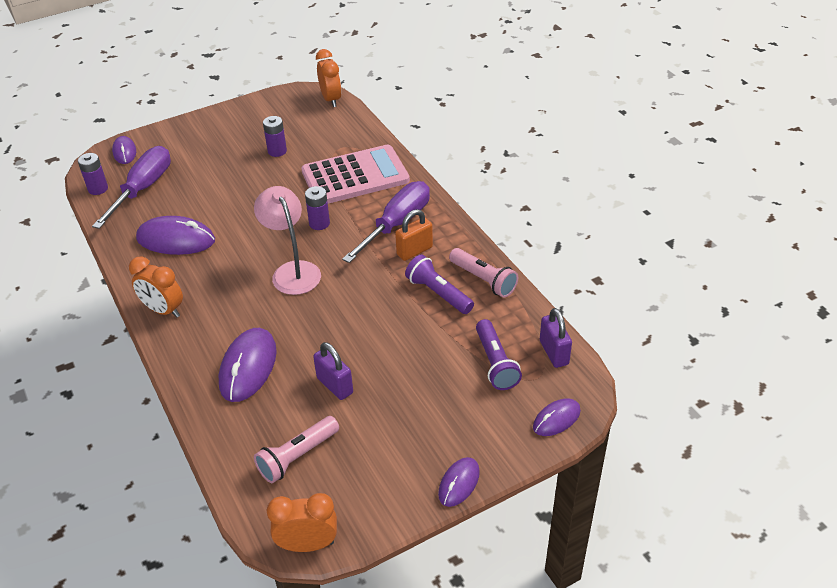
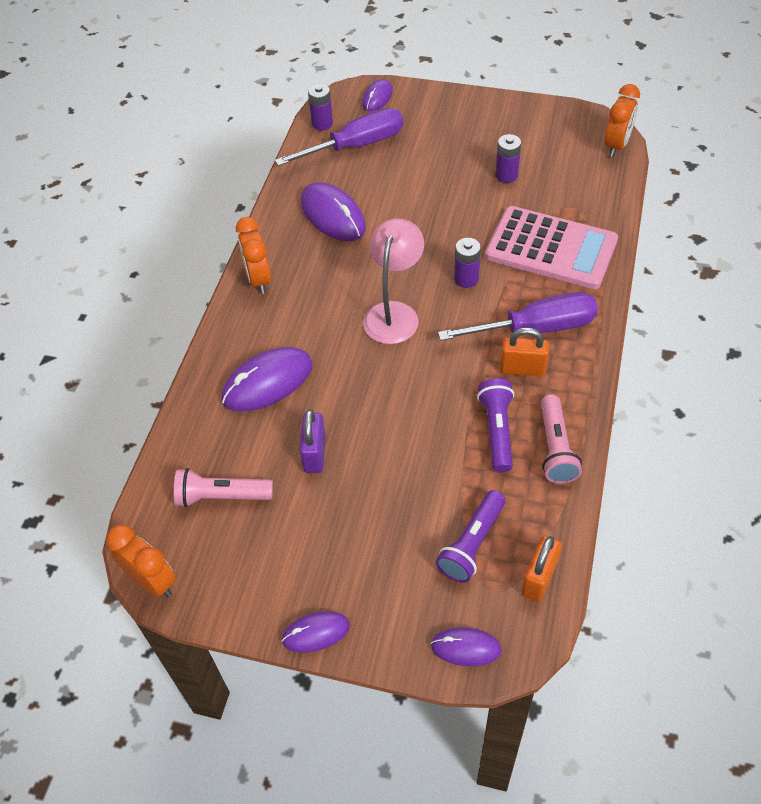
camera: 45 degrees right, 10 degrees up
(554, 353) = (539, 578): purple padlock -> orange padlock

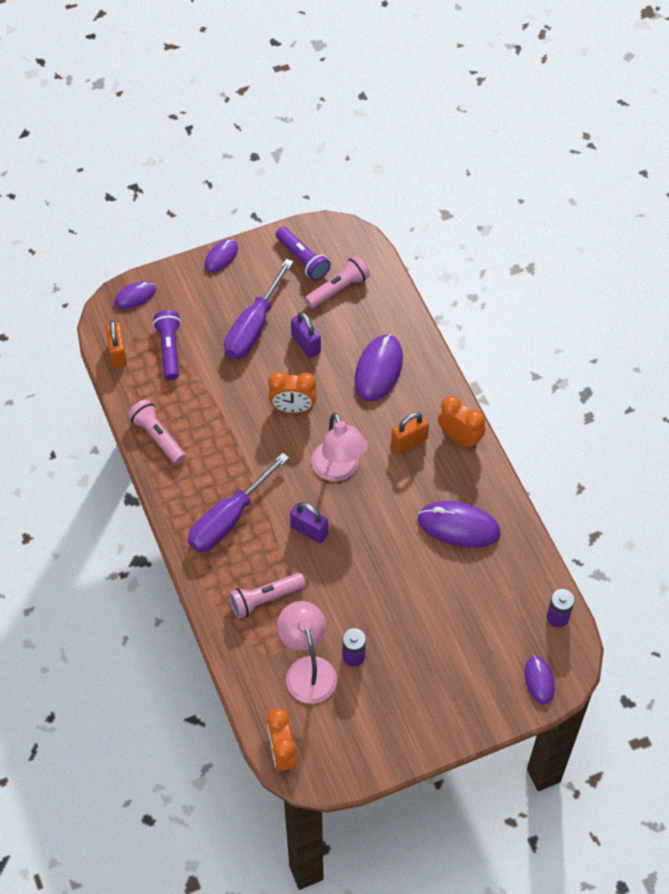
camera: 140 degrees right, 5 degrees up
(152, 581) = (333, 228): orange clock -> orange clock (293, 408)
(355, 146) = (506, 609): purple screwdriver -> purple screwdriver (254, 326)
(466, 279) = (309, 530): purple battery -> purple padlock
(497, 430) = (203, 426): purple flashlight -> purple flashlight (302, 260)
(522, 369) = (216, 480): orange padlock -> orange padlock (409, 442)
(551, 248) = (265, 599): pink calculator -> pink flashlight
(552, 184) = (307, 669): none -> pink lamp

